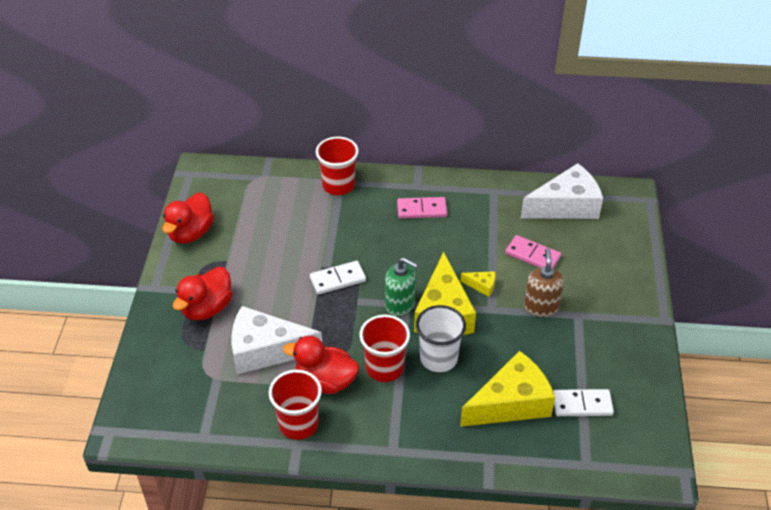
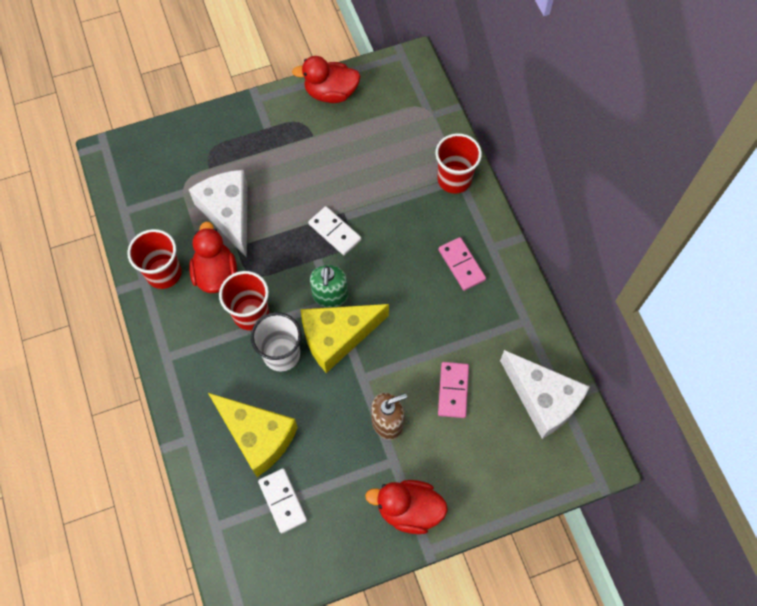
camera: 65 degrees right, 20 degrees up
(207, 308) = (253, 148): red duck -> red duck (409, 509)
(482, 286) = (388, 358): yellow cheese -> none

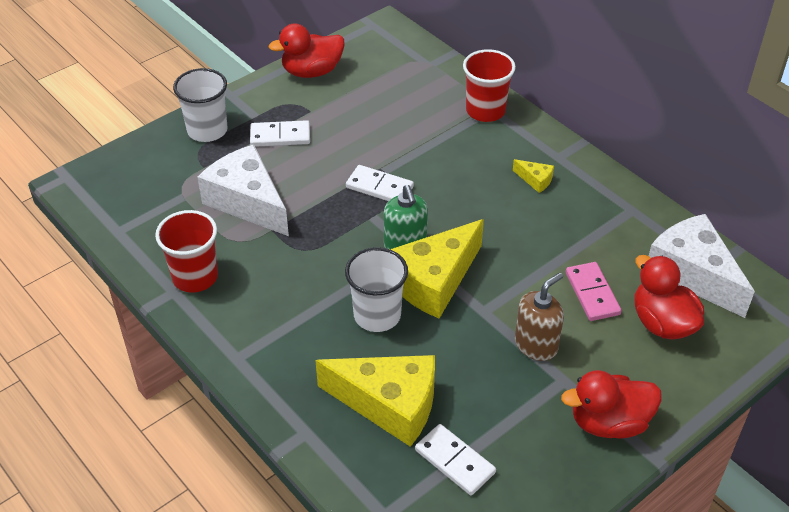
camera: 20 degrees left, 20 degrees down
(216, 273) = (259, 260): red duck -> red duck (662, 323)
(225, 131) = (207, 130): none -> white cup
(251, 314) = (320, 287): red cup -> none
(279, 155) = (280, 136): none -> white domino
(461, 265) = (535, 180): pink domino -> yellow cheese
(542, 399) = (693, 274): white cheese -> white cheese turned 150 degrees counterclockwise

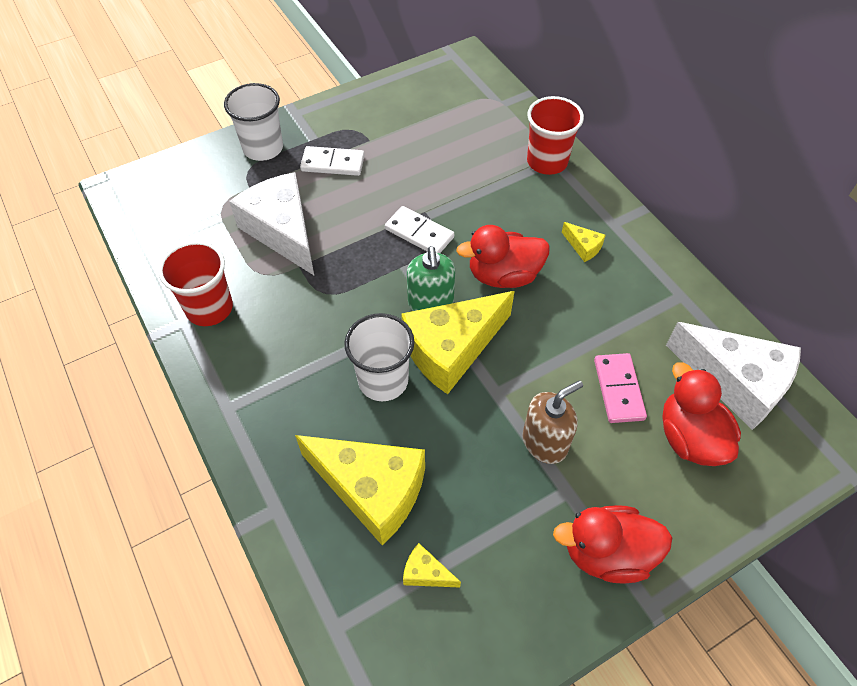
camera: 10 degrees right, 10 degrees up
(312, 72) = (381, 98): red duck -> red duck (503, 275)
(454, 461) = (426, 573): white domino -> yellow cheese
(693, 274) = (735, 382): white cheese -> white cheese turned 150 degrees clockwise

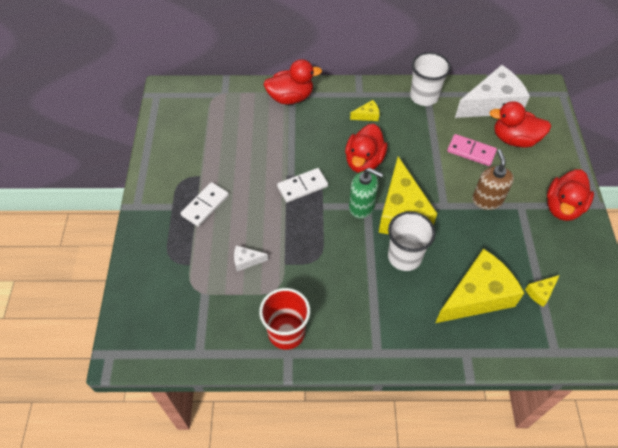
camera: 60 degrees left, 0 degrees up
(263, 148) = (156, 240): white cup -> white cup (424, 96)
(282, 231) = (246, 261): white cheese -> white cheese, size x0.41
(547, 161) = (290, 97): red cup -> red duck

